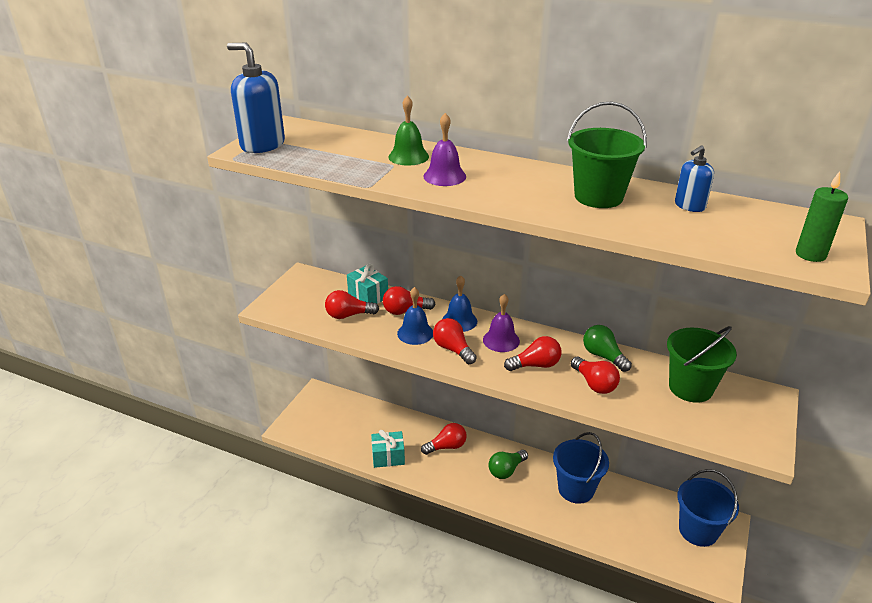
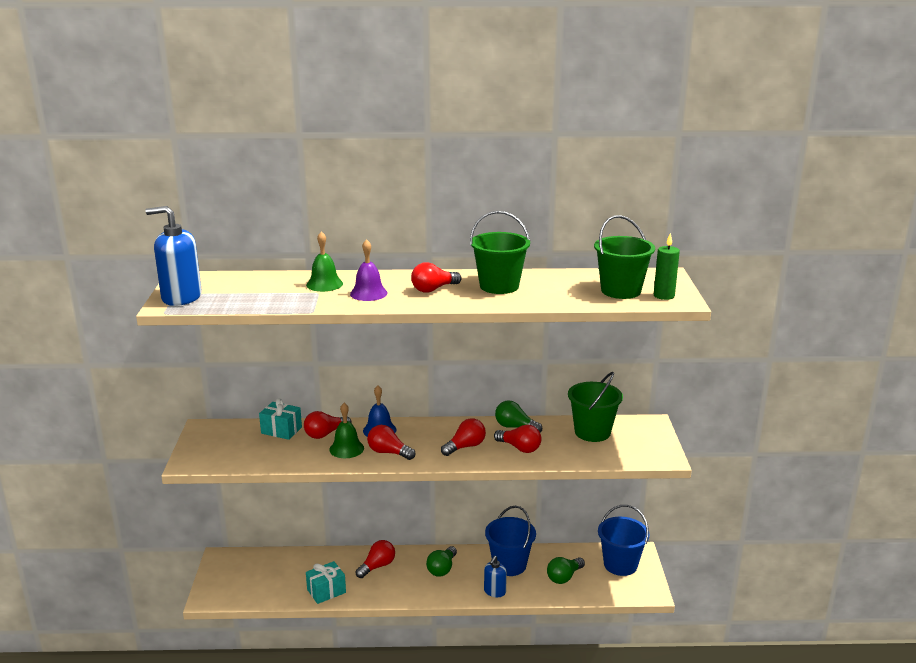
camera: 25 degrees left, 10 degrees down
(348, 315) = (274, 450): red light bulb -> red light bulb (433, 289)
(415, 333) = (346, 448): blue bell -> green bell
(501, 340) = (425, 436): purple bell -> none
(627, 523) = (564, 577): none -> green light bulb
(689, 206) = (567, 280): blue soap dispenser -> blue soap dispenser (494, 591)
(752, 235) = (621, 291): none -> green bucket

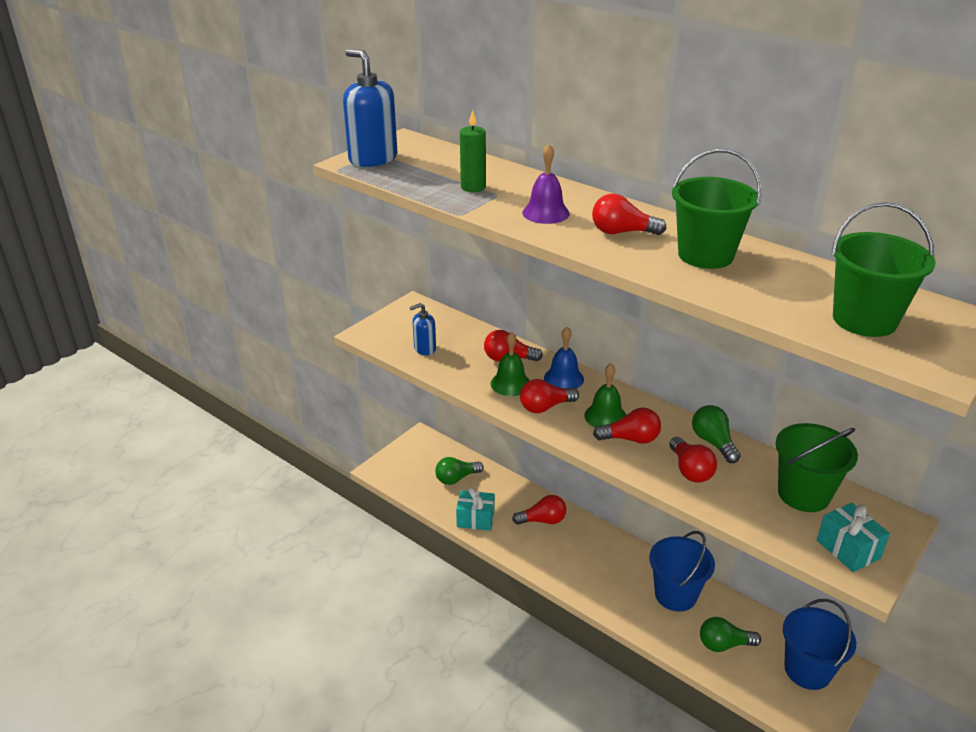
camera: 40 degrees right, 10 degrees up
(281, 430) = (474, 337): turquoise gift -> turquoise gift (848, 549)
(324, 284) = (517, 187): green bell -> green bell (605, 416)
(388, 452) = (545, 407): red light bulb -> red light bulb turned 90 degrees counterclockwise
(442, 569) = (601, 558): green light bulb -> green light bulb (456, 478)
(494, 591) = (631, 614): blue soap dispenser -> blue soap dispenser (424, 349)
(664, 296) = (922, 351): green candle -> green candle (473, 187)

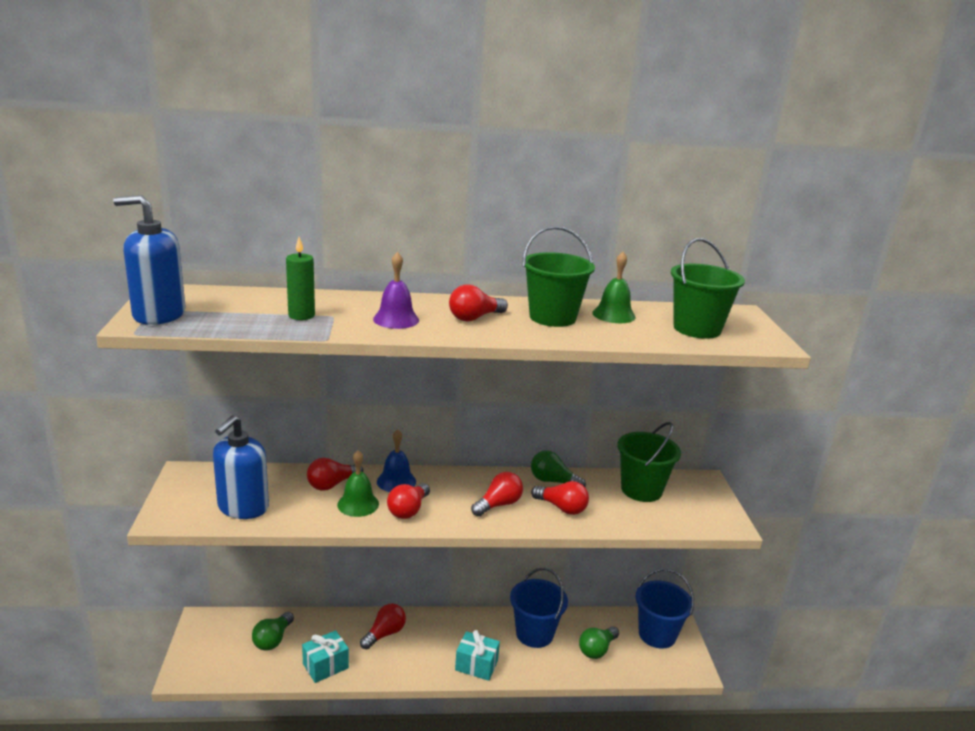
camera: 45 degrees left, 10 degrees down
(424, 349) = (243, 507): blue soap dispenser -> blue soap dispenser, size x1.80
(605, 416) = (461, 496): green bell -> green bell (613, 315)
(848, 549) = (702, 512): turquoise gift -> turquoise gift (476, 665)

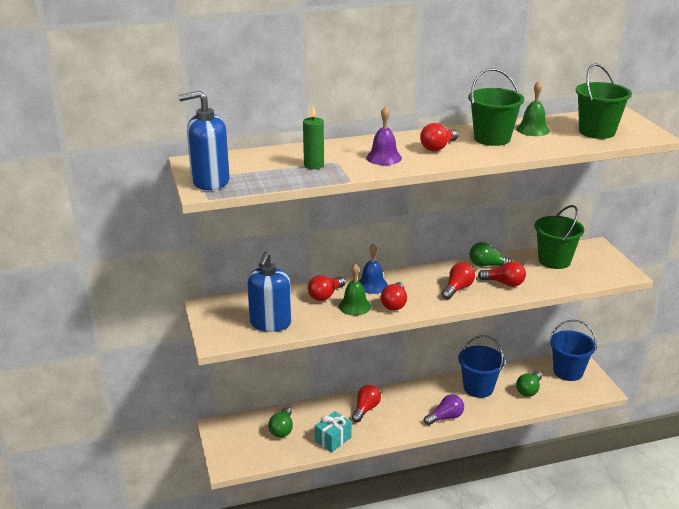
camera: 10 degrees left, 5 degrees up
(476, 665) = (445, 417): turquoise gift -> purple light bulb

